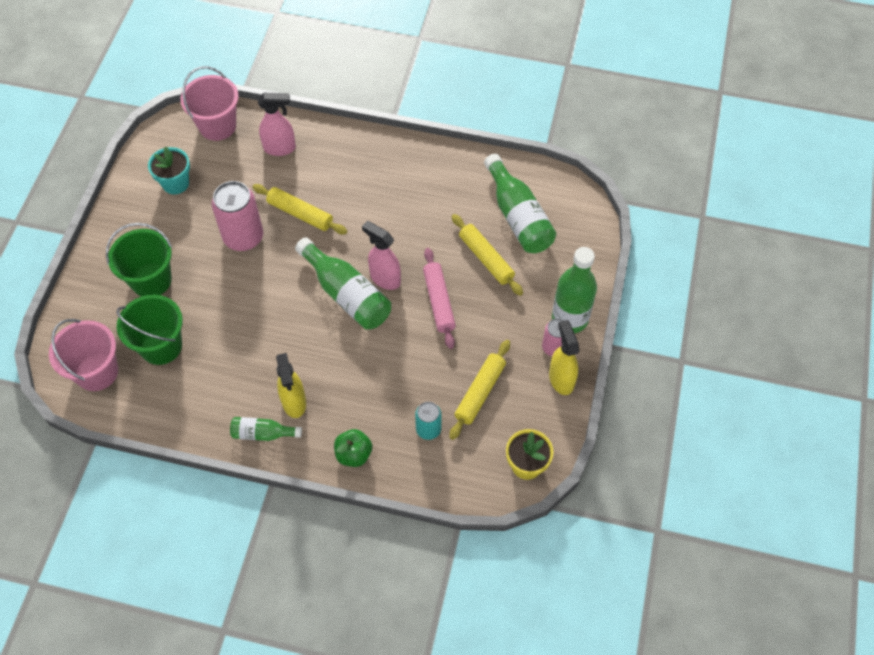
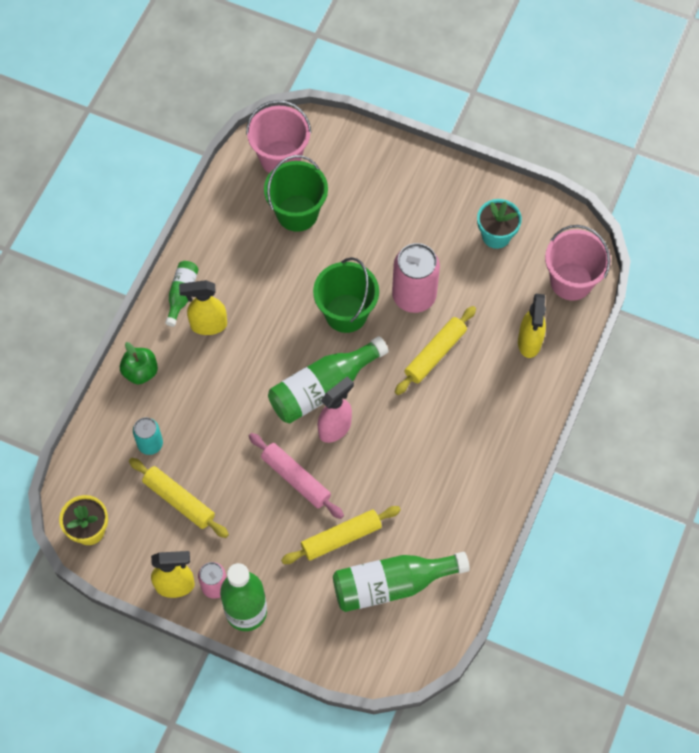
camera: 100 degrees right, 5 degrees up
(151, 280) = (376, 207): green bucket -> green bucket (346, 313)
(280, 148) = (529, 342): pink spray bottle -> yellow spray bottle
(439, 301) = (295, 479): pink rolling pin -> pink rolling pin turned 45 degrees clockwise

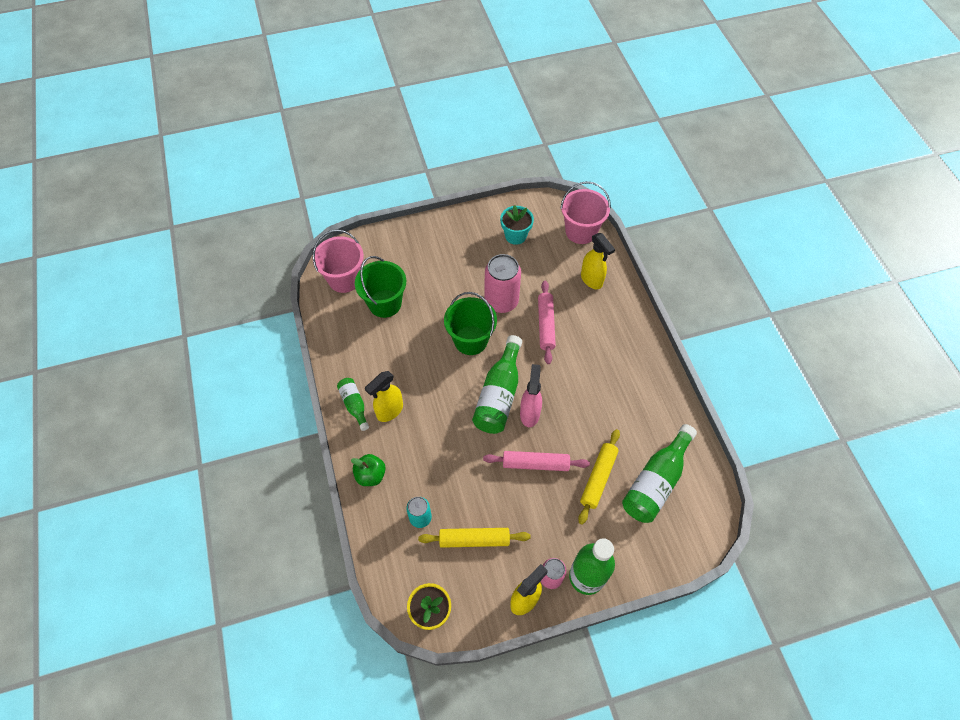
camera: 40 degrees left, 5 degrees down
(435, 354) = (546, 325): yellow rolling pin -> pink rolling pin

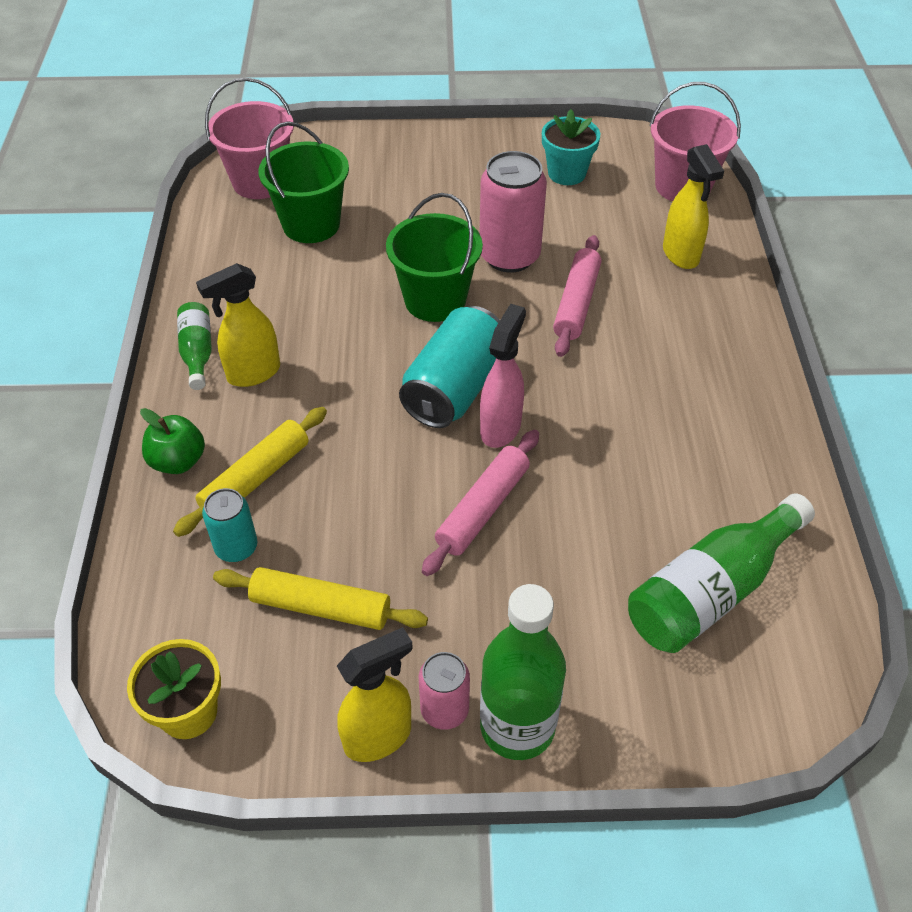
camera: 15 degrees right, 10 degrees down
(499, 395) = (454, 388): green bottle -> turquoise can
(535, 464) = (483, 509): pink rolling pin -> pink rolling pin turned 75 degrees counterclockwise
(598, 478) = (597, 559): yellow rolling pin -> yellow rolling pin (256, 478)

